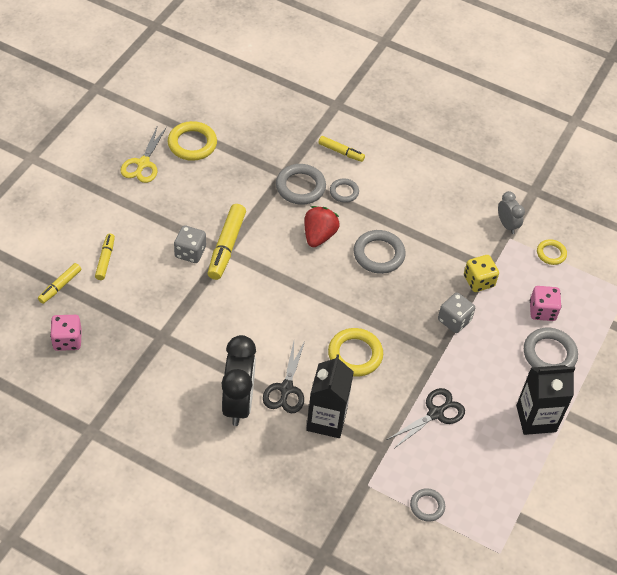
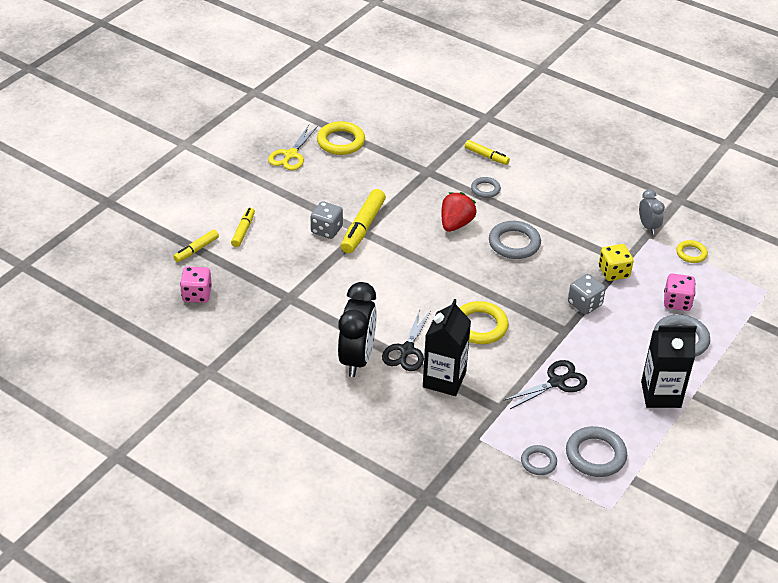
camera: 10 degrees right, 10 degrees down
(300, 187) = (442, 183): grey ring -> grey ring (595, 455)

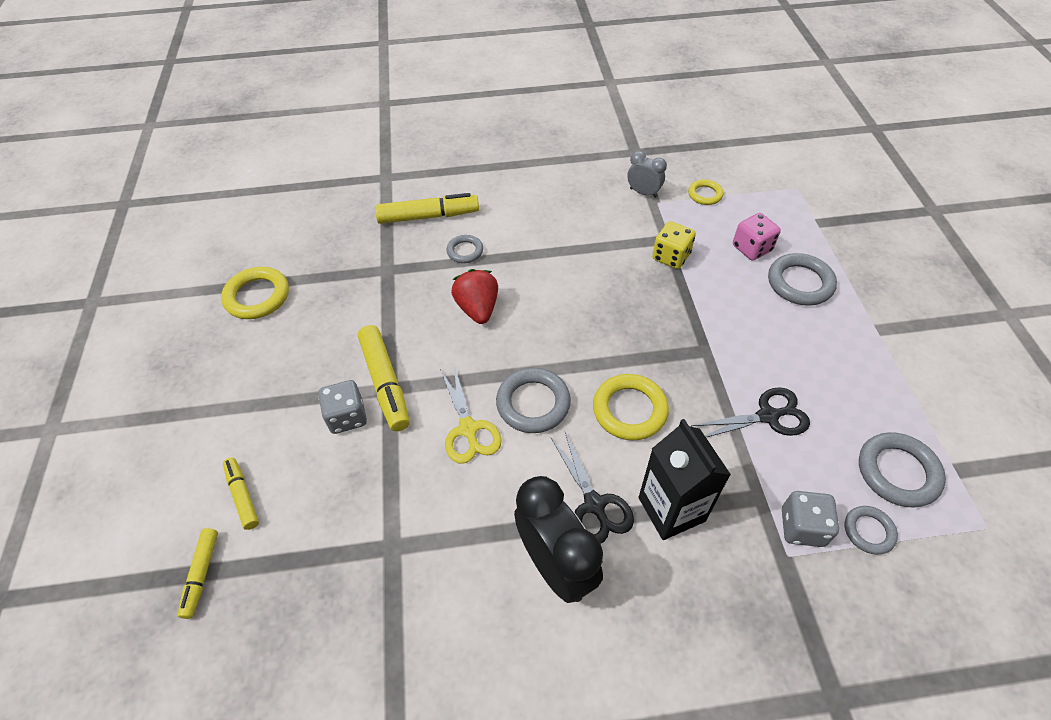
camera: 40 degrees left, 10 degrees up
(197, 294) = (264, 647): pink dice -> none
(291, 155) = (211, 351): yellow scissors -> yellow scissors (468, 429)
(486, 156) = (428, 216): yellow marker -> yellow marker, size x1.69
(514, 243) = (555, 290): grey ring -> grey ring (533, 403)
(556, 382) = (768, 416): black scissors -> black scissors turned 60 degrees clockwise
(584, 304) = (687, 308): grey dice -> grey dice (802, 527)
(660, 394) = (857, 353): black carton -> none

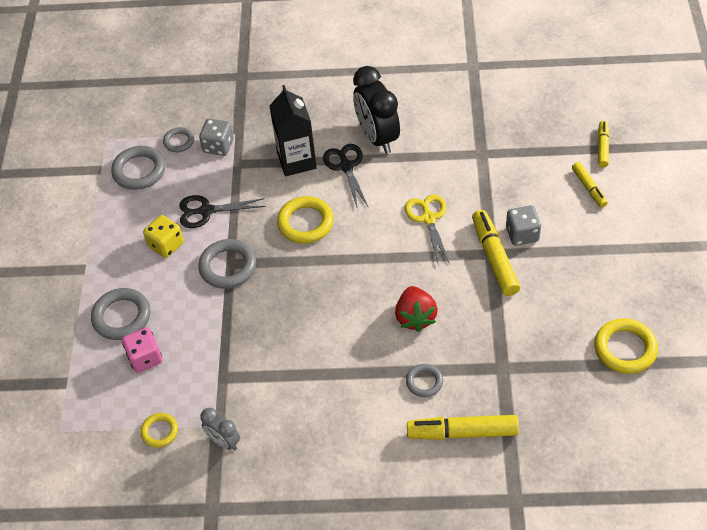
camera: 170 degrees left, 0 degrees up
(533, 403) = (377, 233): grey ring -> grey ring (228, 266)
(671, 256) = (225, 356): yellow dice -> yellow dice (166, 245)

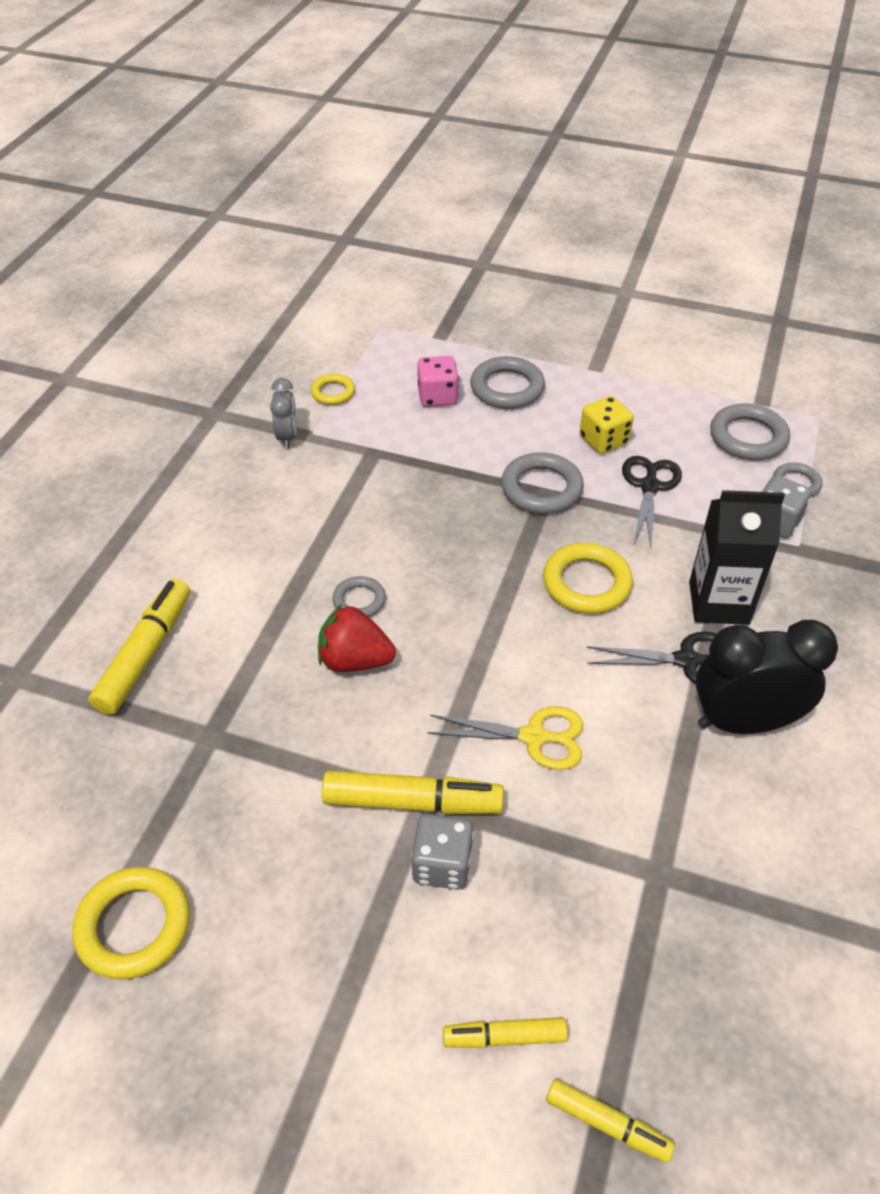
camera: 105 degrees right, 5 degrees down
(224, 441) = (287, 437): grey clock -> grey clock turned 120 degrees clockwise
(424, 382) = (246, 637): grey ring -> grey ring (359, 600)

